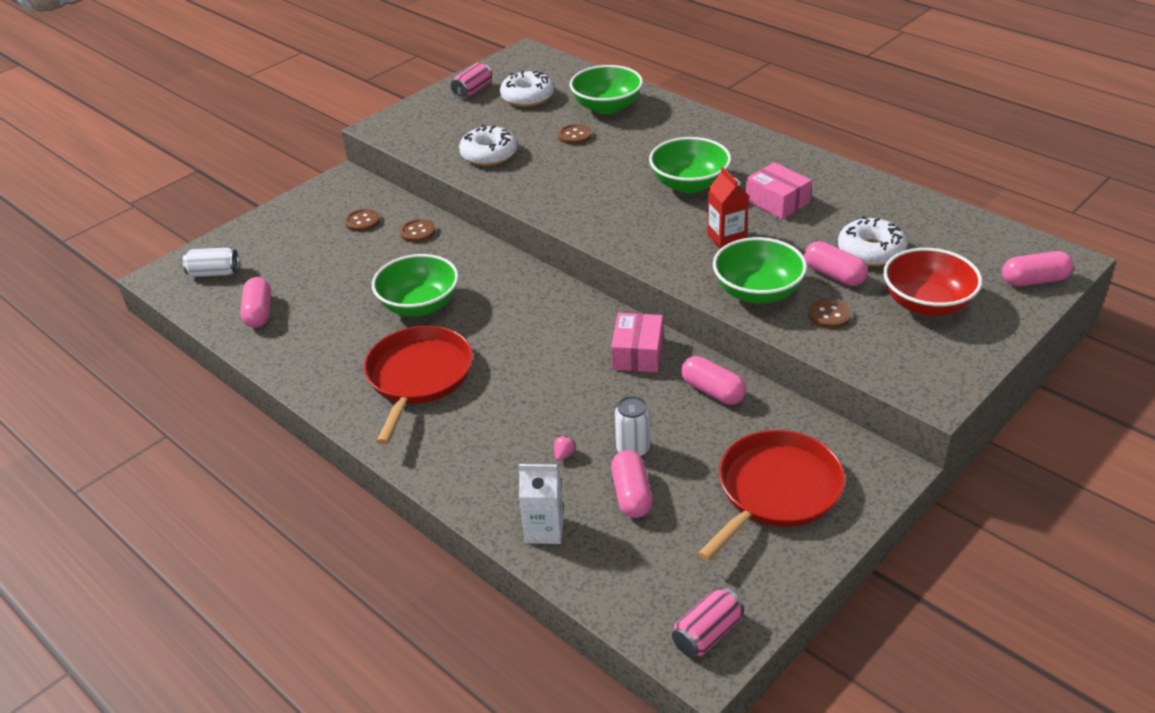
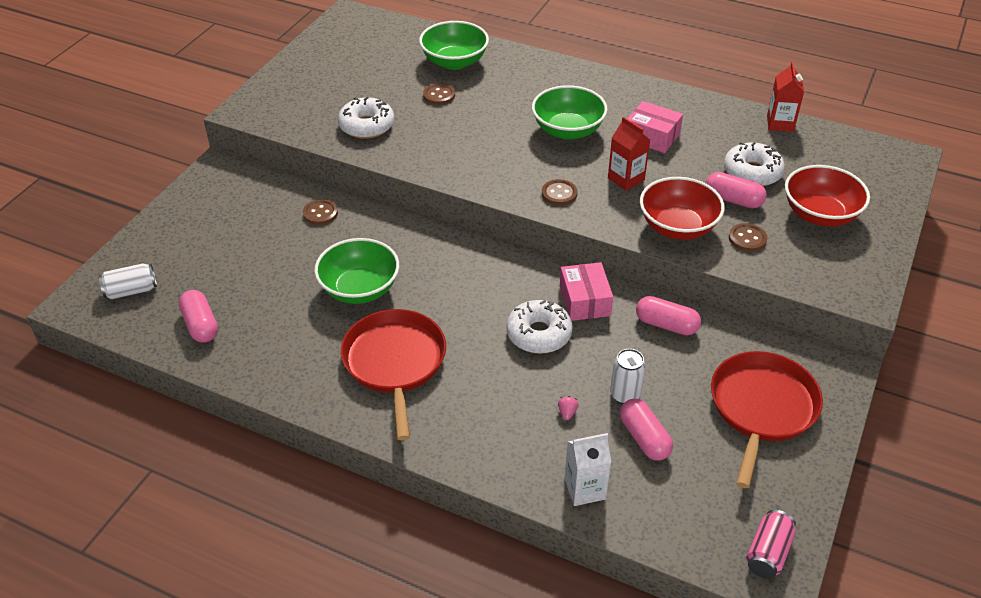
camera: 20 degrees left, 5 degrees up
(362, 221) = (259, 211): brown button -> brown button (559, 194)
(473, 91) = (317, 60): pink can -> none
(527, 97) = (374, 61): white donut -> white donut (539, 334)
(757, 292) = (677, 227): green bowl -> red bowl
(929, 208) = (780, 124): none -> red carton
(1034, 280) = (892, 178): pink capsule -> none

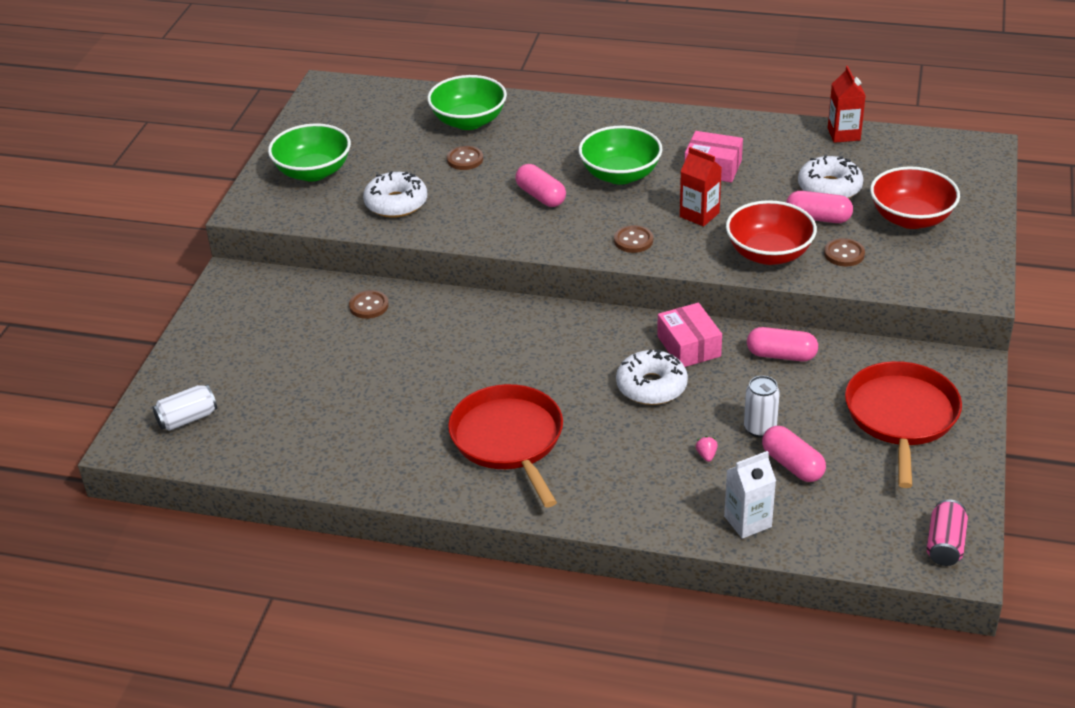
camera: 10 degrees left, 5 degrees down
(201, 325) = (281, 439): pink capsule -> pink capsule (541, 196)
(359, 289) = (443, 375): green bowl -> green bowl (313, 172)

